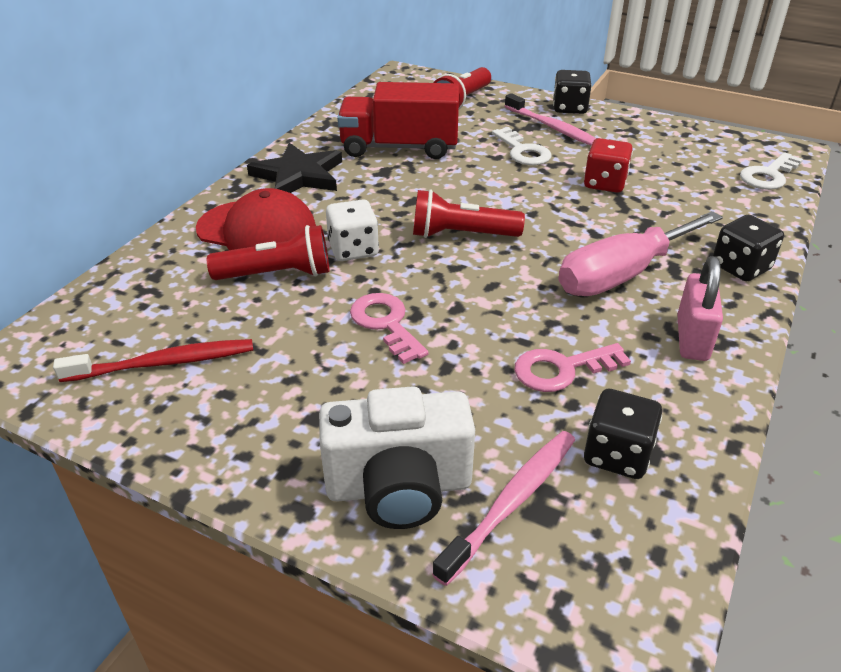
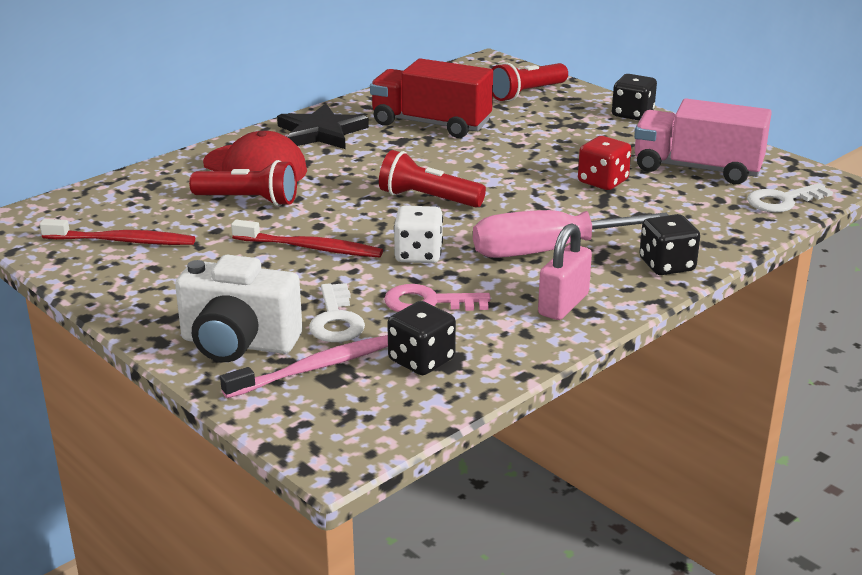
camera: 20 degrees right, 10 degrees down
(353, 250) = (324, 194): white dice -> white dice (418, 255)
(386, 324) = (310, 248): pink key -> red toothbrush
(523, 151) = (547, 144): white key -> white key (336, 320)
(552, 127) = (597, 128): pink toothbrush -> none
(671, 155) = (697, 169): none -> pink truck

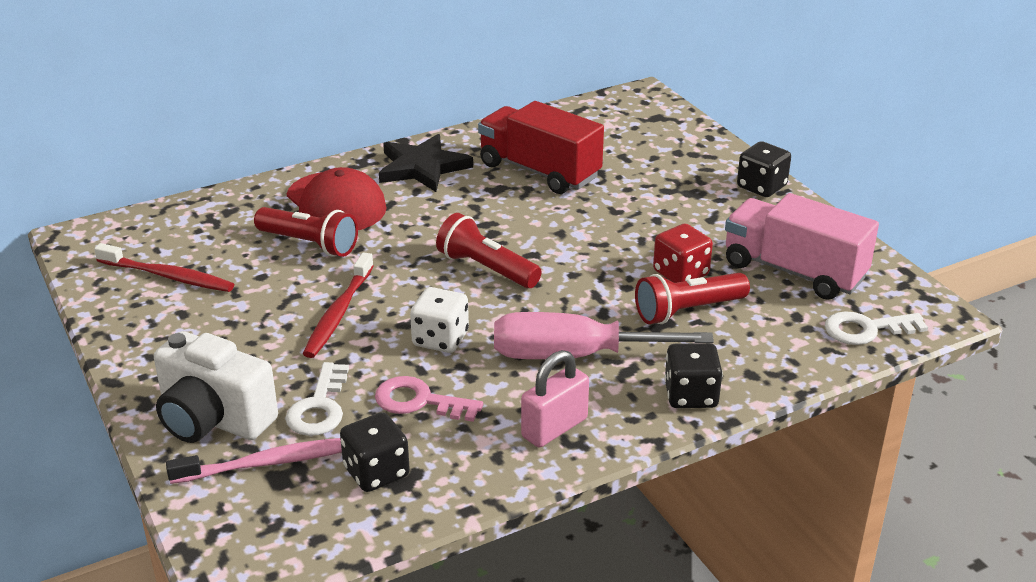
camera: 15 degrees right, 5 degrees up
(310, 248) = (338, 313): red toothbrush -> red toothbrush turned 75 degrees clockwise
(527, 93) = (661, 143): red flashlight -> red flashlight (688, 311)

